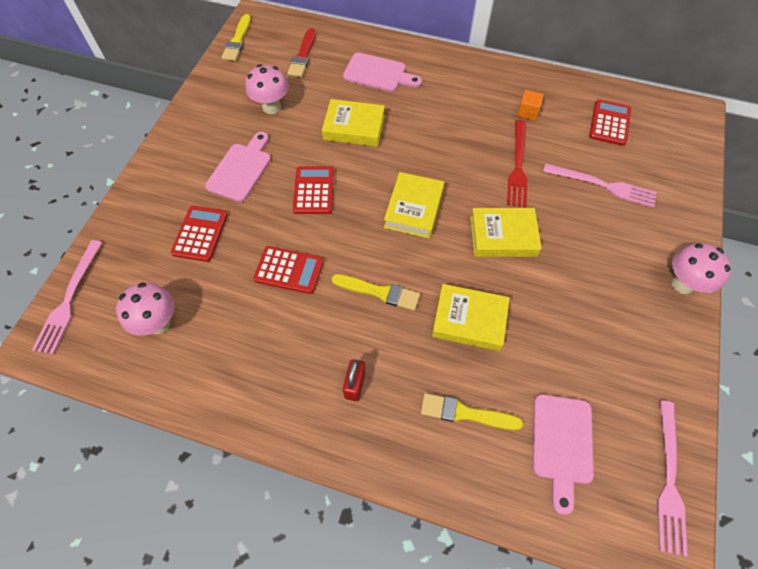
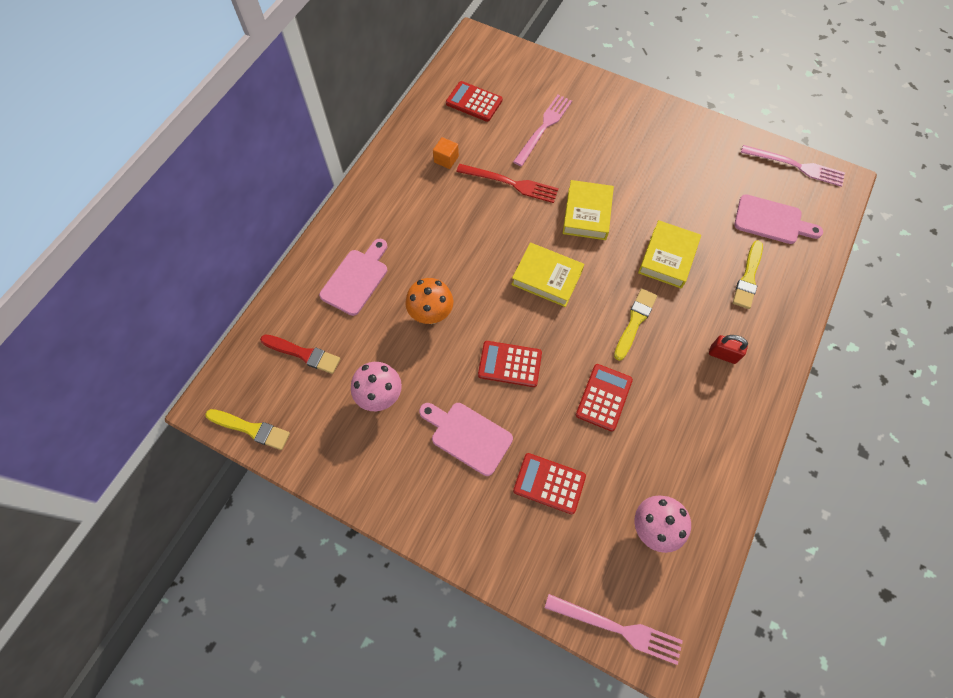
camera: 80 degrees left, 5 degrees up
(354, 127) = (431, 314): yellow book -> orange mushroom
(682, 284) = (646, 107): pink mushroom -> none

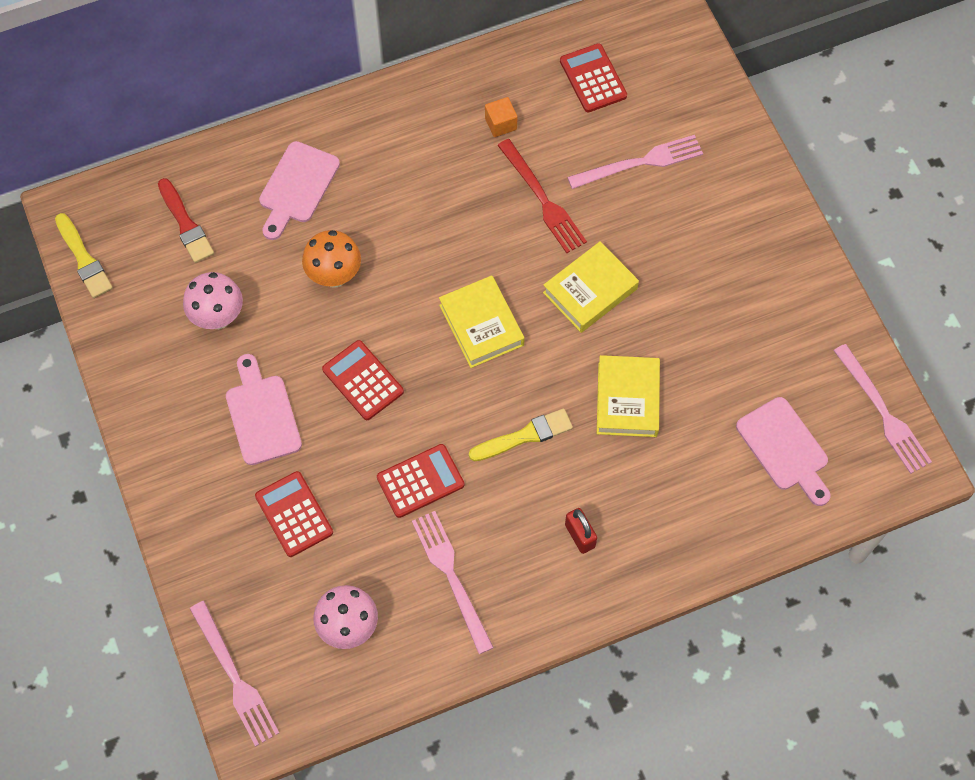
camera: 40 degrees right, 0 degrees up
(356, 279) = (297, 187): pink cutting board -> pink cutting board turned 135 degrees clockwise
(667, 257) = (627, 399): yellow book -> yellow book turned 60 degrees counterclockwise
(679, 440) = (451, 576): none -> pink fork
(748, 277) = (691, 485): yellow brush -> none

